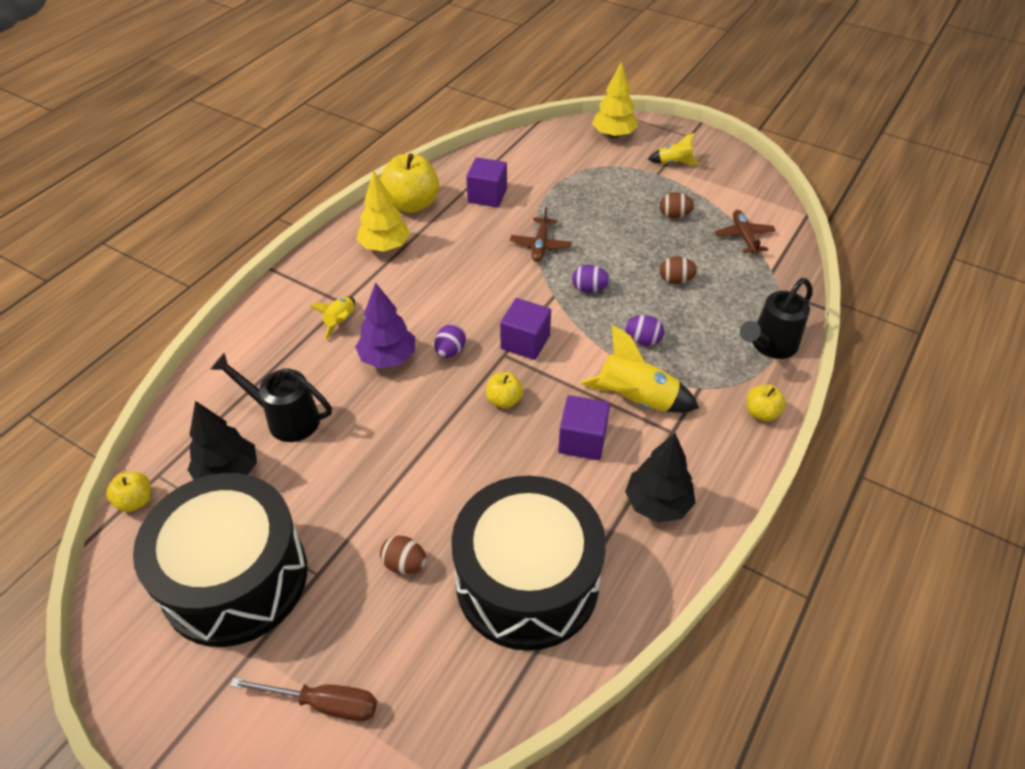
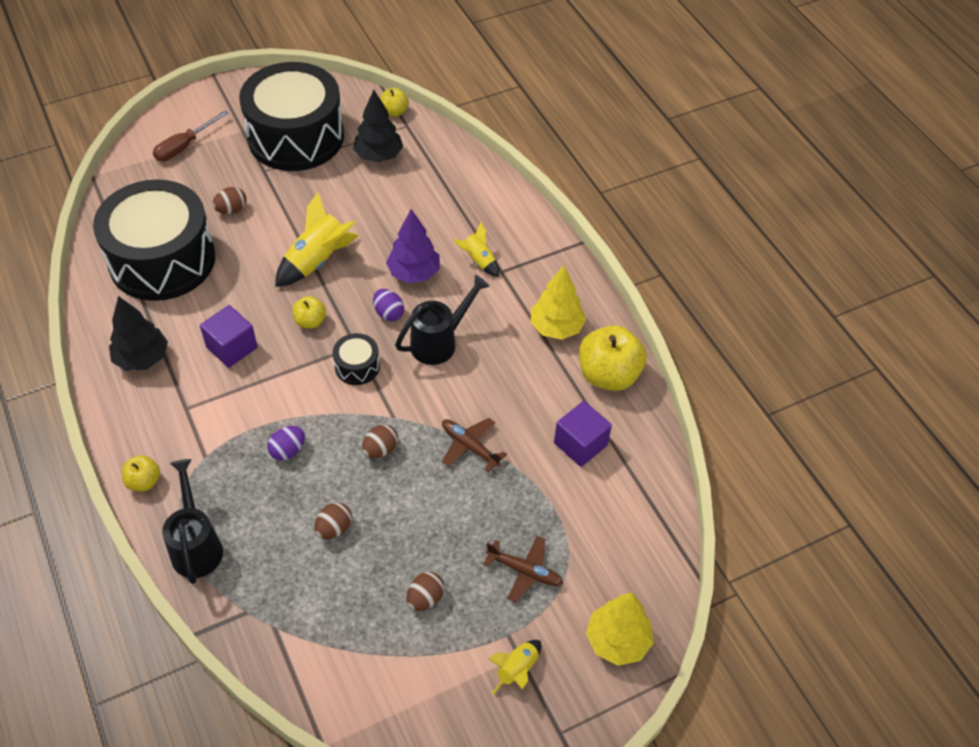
camera: 120 degrees right, 5 degrees up
(286, 419) = (402, 197): black watering can -> black watering can (439, 342)
(525, 342) = (357, 366): purple cube -> black drum
(589, 289) = (380, 449): purple egg -> brown egg
(636, 400) = (234, 404): yellow rocket -> yellow rocket (317, 261)
(744, 237) = (342, 643): brown plane -> brown plane (524, 571)

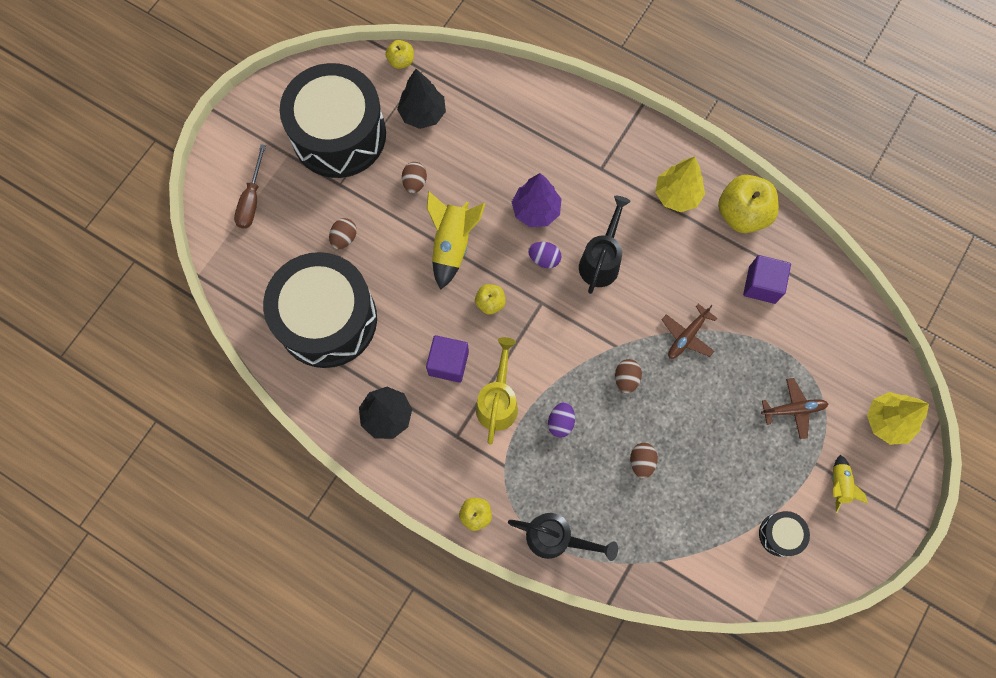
camera: 30 degrees left, 20 degrees up
(196, 545) = (555, 538): black watering can -> black watering can turned 150 degrees clockwise
(247, 402) = (498, 402): none -> yellow watering can
(357, 366) = (556, 320): black drum -> black drum (780, 534)
(425, 598) = (743, 473): brown egg -> brown egg (415, 182)
(470, 446) = (687, 336): brown plane -> brown plane turned 60 degrees counterclockwise
(479, 261) = (577, 169): yellow rocket -> none

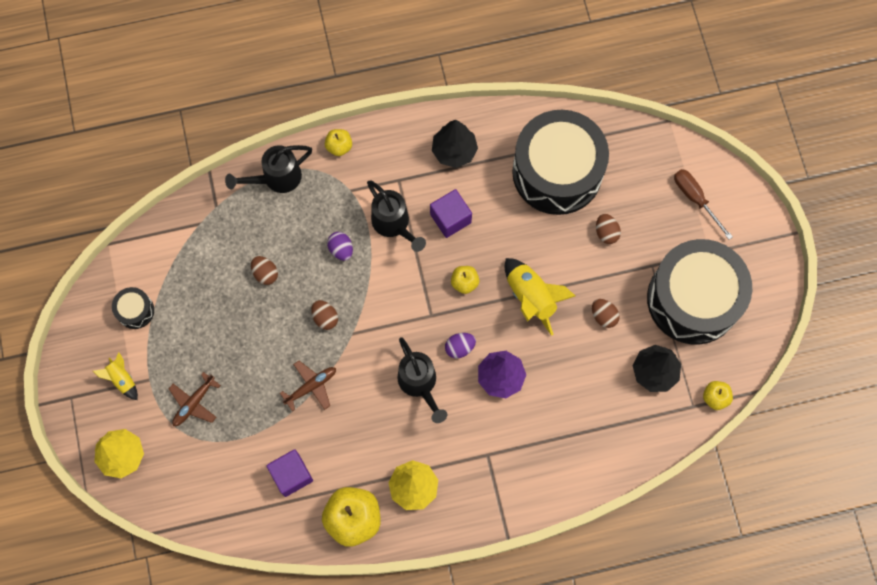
camera: 135 degrees right, 0 degrees up
(498, 402) = (394, 224): yellow watering can -> black watering can
(687, 336) = (311, 386): brown plane -> brown plane turned 60 degrees clockwise

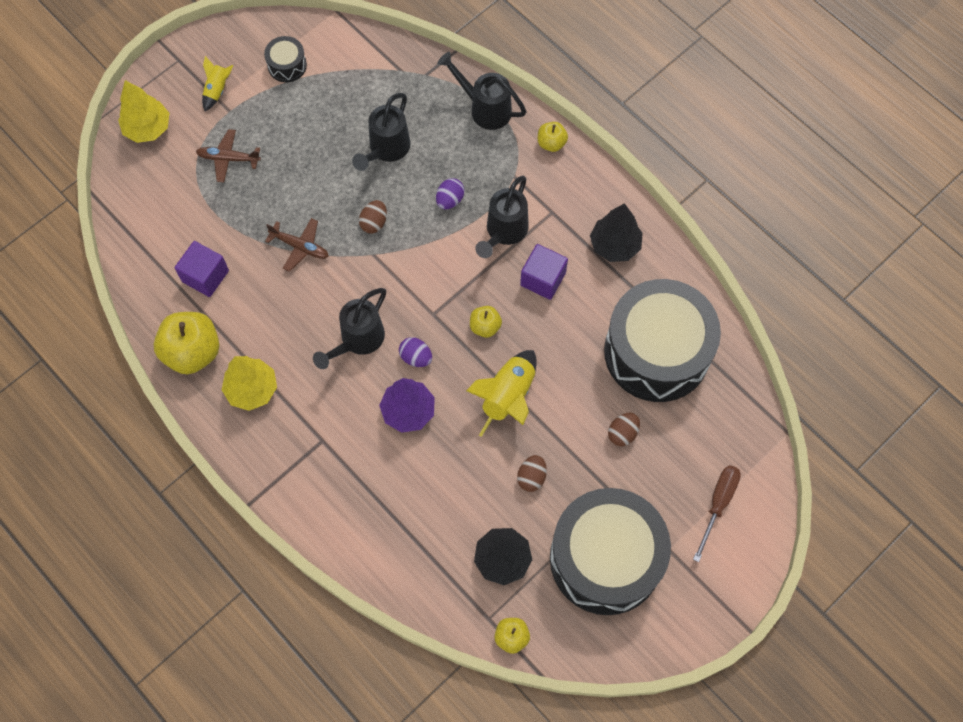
camera: 60 degrees right, 5 degrees down
(265, 273) = (386, 149): brown egg -> black watering can

